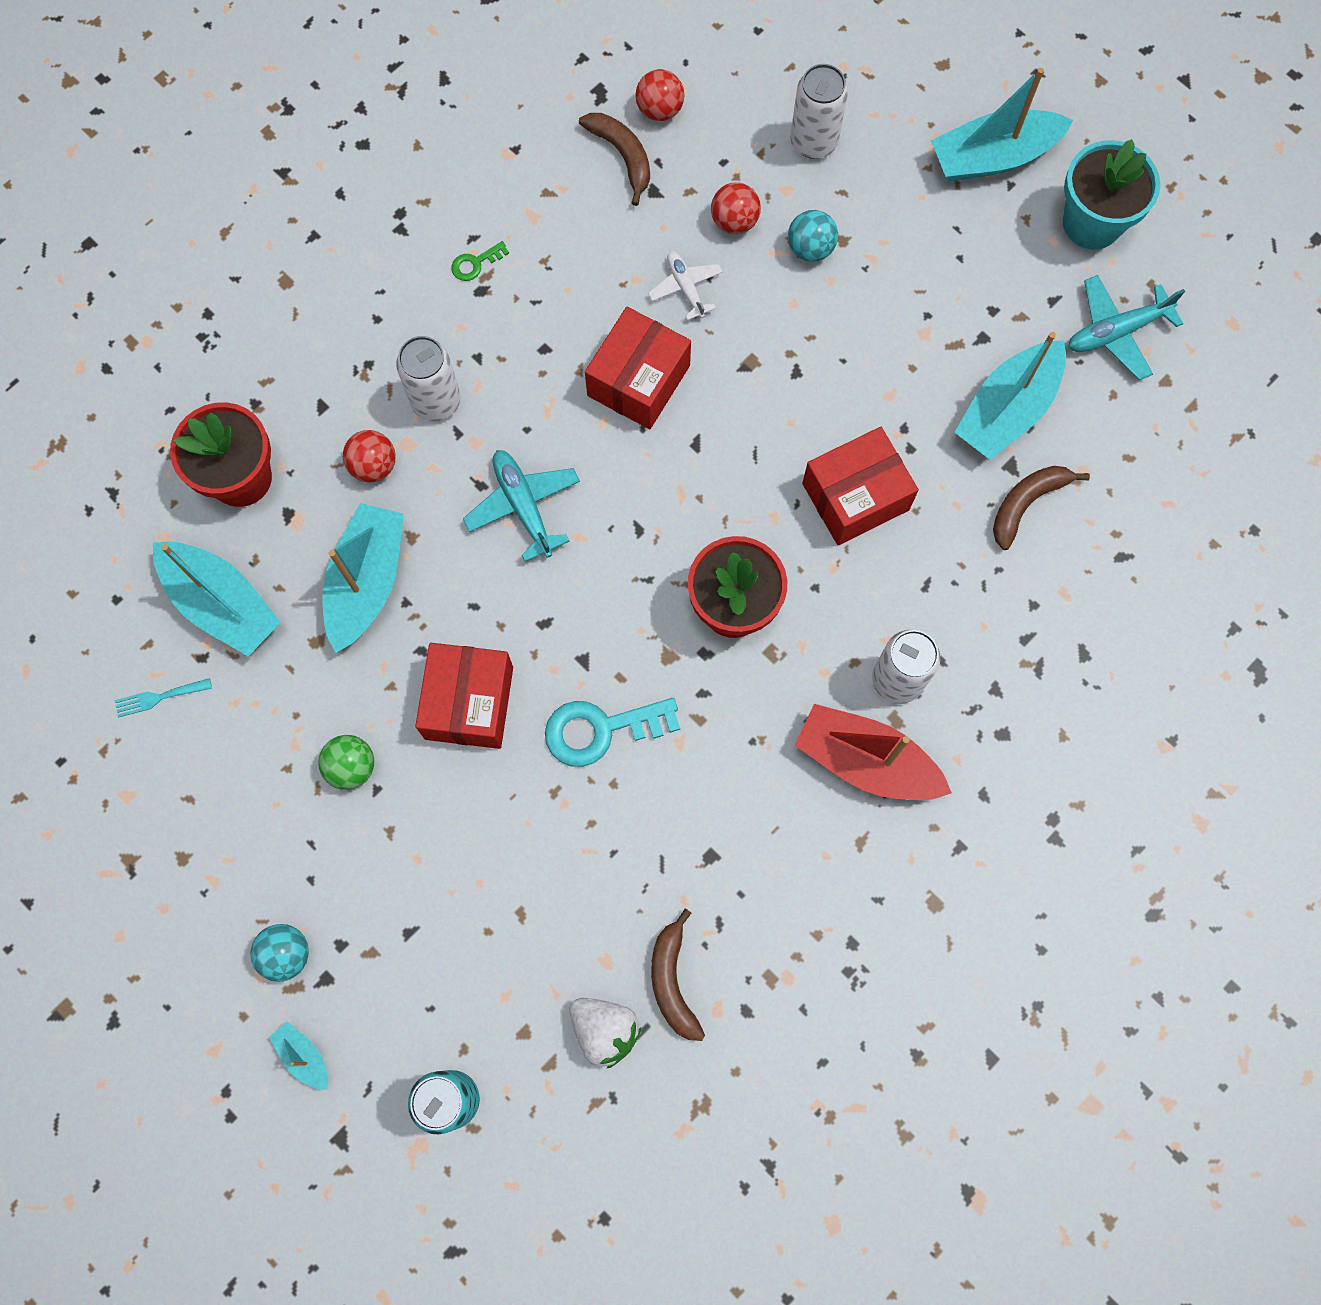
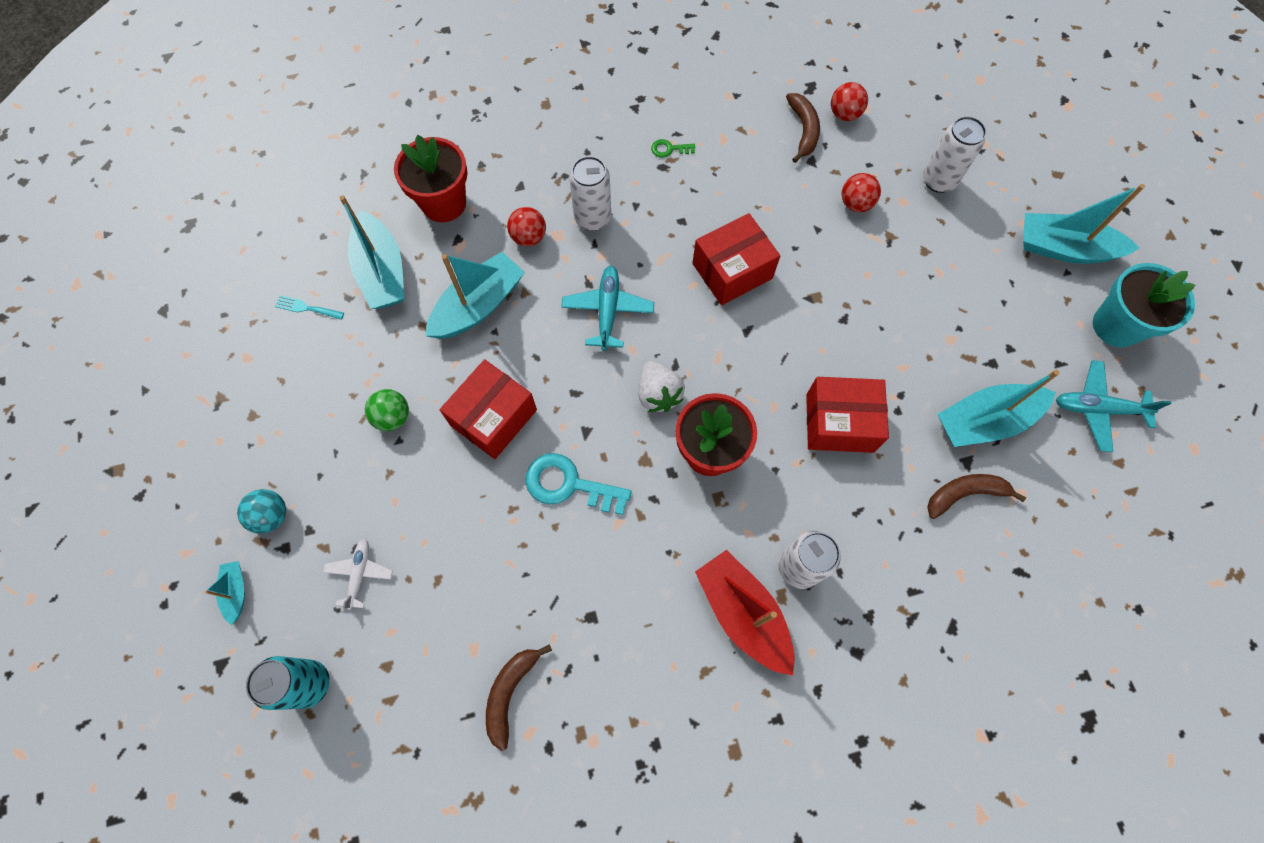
camera: 30 degrees right, 5 degrees down
(604, 1030) = (441, 699): white strawberry -> white strawberry (658, 394)
(685, 287) = (798, 229): white plane -> white plane (360, 574)
(810, 248) = (899, 245): turquoise ball -> none

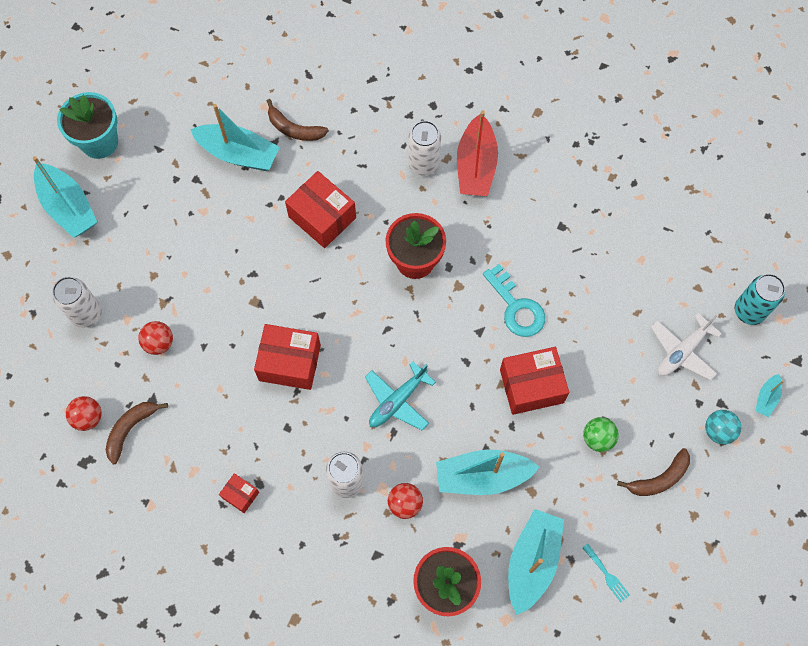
camera: 140 degrees left, 0 degrees up
(360, 574) = (682, 351): white plane -> white plane, size x1.51
(510, 692) = (636, 223): brown banana -> brown banana (659, 479)
(658, 394) = (414, 319): white strawberry -> none
(669, 149) = (240, 495): green key -> red box
(1098, 409) = (169, 111): turquoise plane -> none

